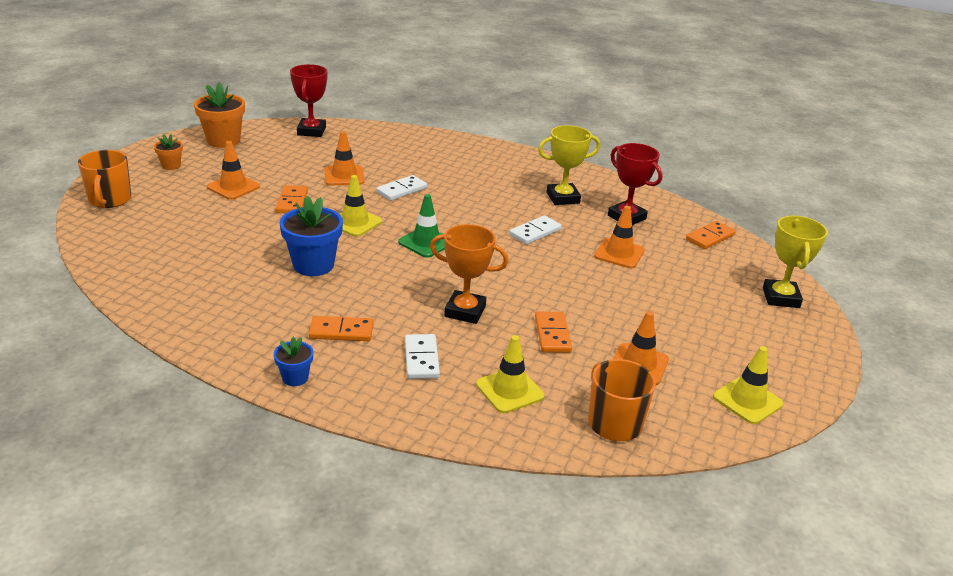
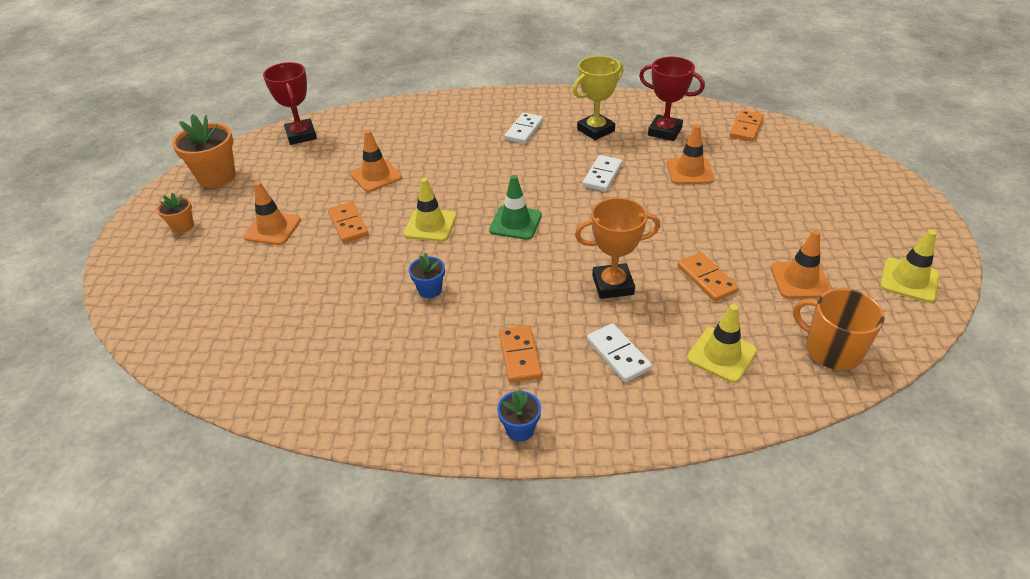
camera: 20 degrees left, 10 degrees up
(110, 200) = (146, 293): orange mug -> none
(313, 265) = (430, 290): blue flower pot -> blue flower pot, size x0.53
(341, 331) = (519, 355): orange domino -> orange domino turned 75 degrees counterclockwise
(401, 190) = (445, 172): white domino -> white domino (524, 130)
(781, 298) = (847, 168): yellow trophy -> none

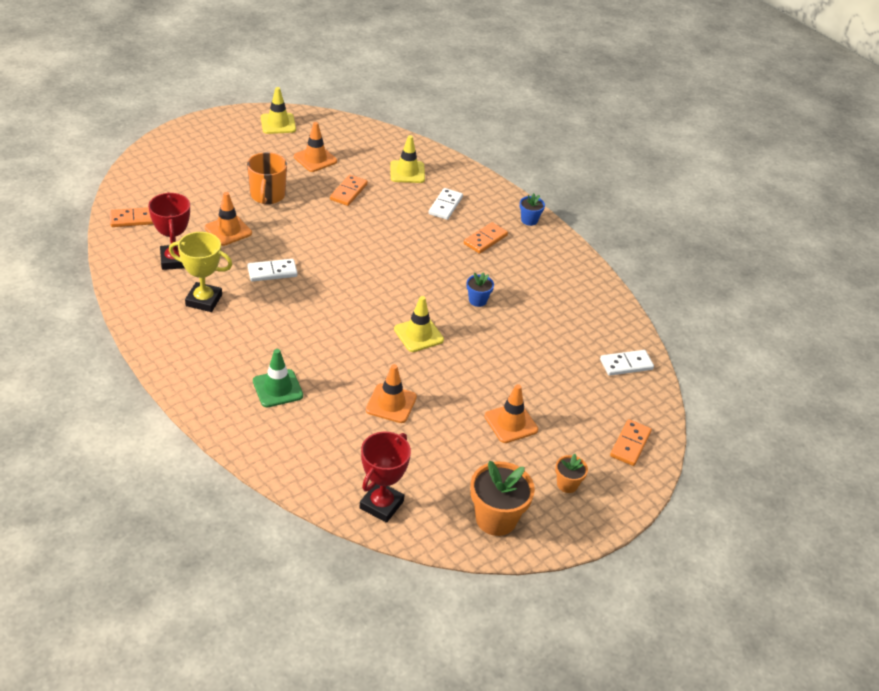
camera: 135 degrees left, 0 degrees up
(348, 224) = (462, 381): orange domino -> orange domino (630, 444)
(515, 223) = (373, 292): green traffic cone -> green traffic cone (277, 388)
(524, 130) = (239, 345): white domino -> white domino (626, 364)
(613, 285) = (392, 226): orange trophy -> none
(831, 350) = (365, 140): orange mug -> orange mug (267, 195)

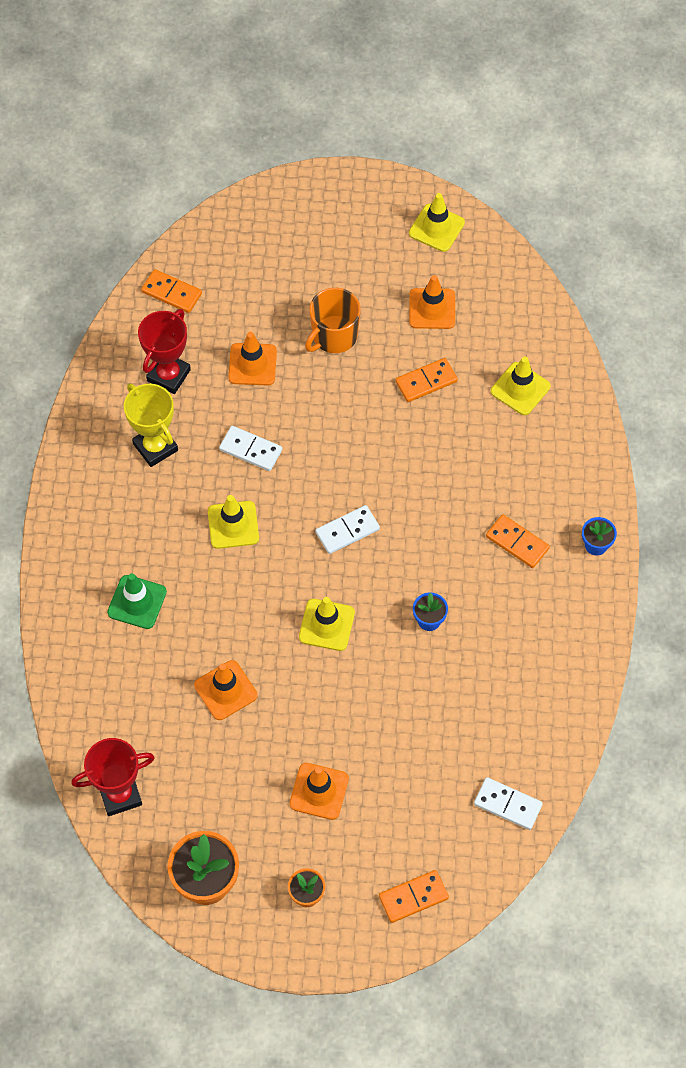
camera: 45 degrees right, 20 degrees up
(301, 315) = (233, 525): none -> yellow traffic cone
(445, 205) = (518, 465): white domino -> white domino (347, 531)
(485, 240) = (517, 543): orange domino -> orange domino turned 45 degrees clockwise

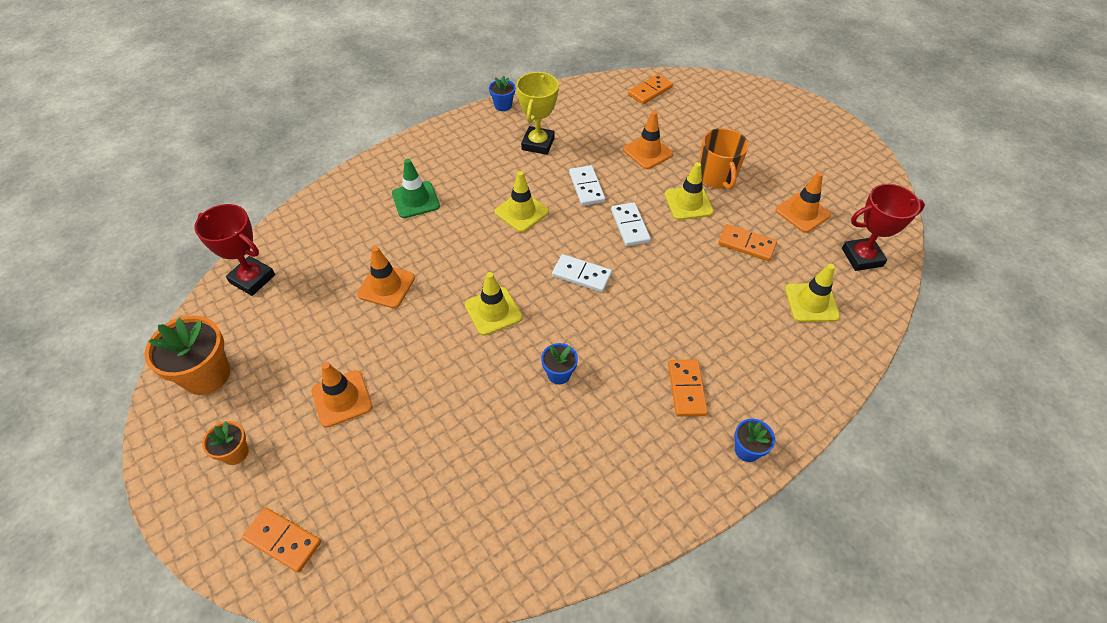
camera: 50 degrees right, 10 degrees down
(69, 437) = (503, 105): none -> blue flower pot
(168, 375) = (594, 121): red trophy -> red trophy (862, 257)
(171, 293) = (650, 91): orange domino -> orange domino turned 60 degrees clockwise
(334, 336) = (717, 177): orange mug -> orange mug turned 105 degrees counterclockwise
(436, 228) = (860, 178): yellow traffic cone -> yellow traffic cone (688, 203)
(507, 805) = (434, 557): white domino -> white domino (630, 226)

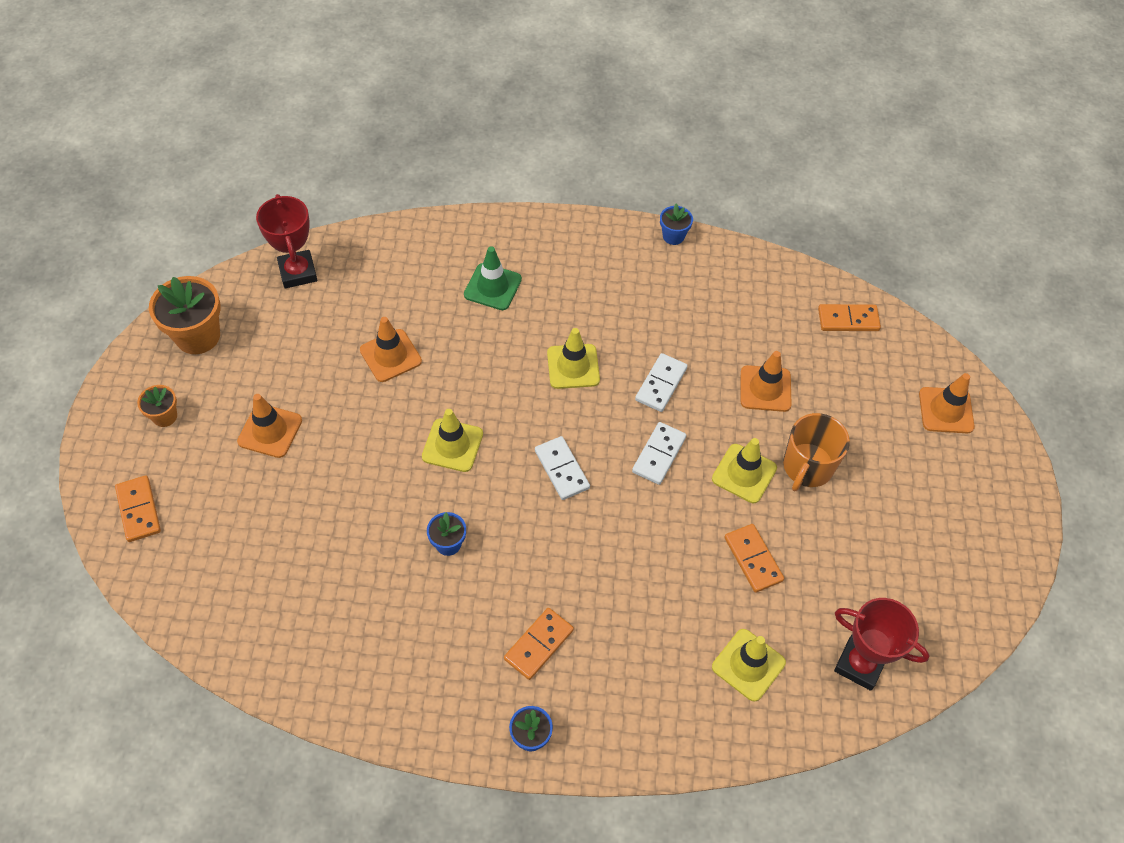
camera: 40 degrees right, 5 degrees up
(538, 144) = (663, 303): yellow trophy -> none
(802, 212) = (854, 572): orange traffic cone -> orange traffic cone (946, 410)

